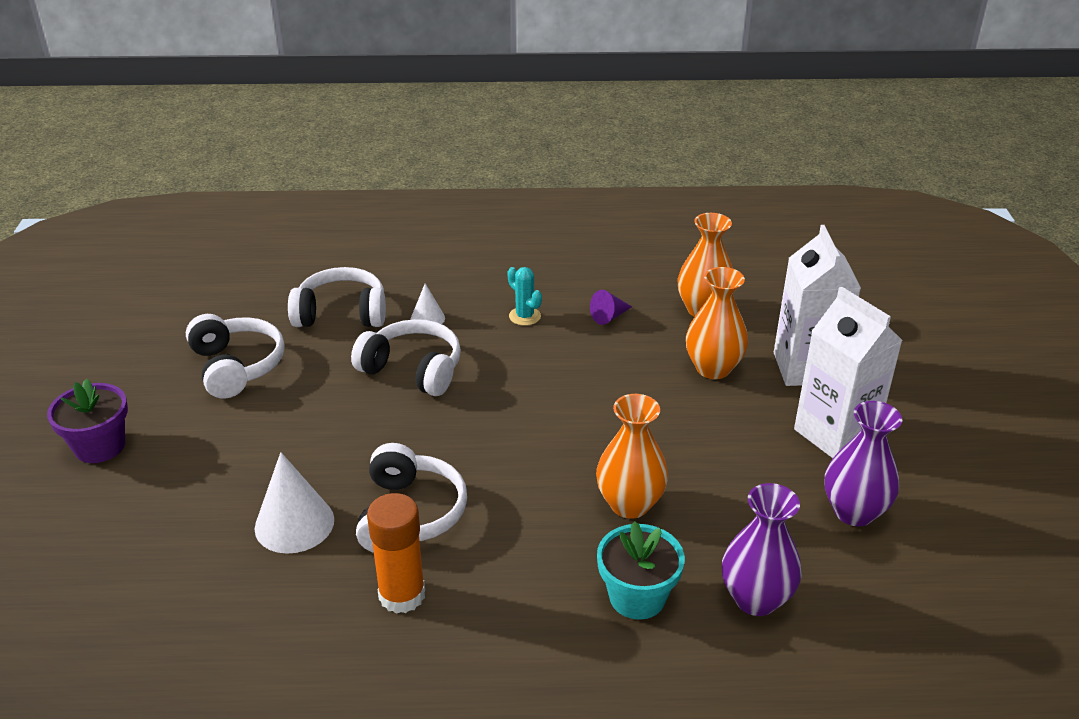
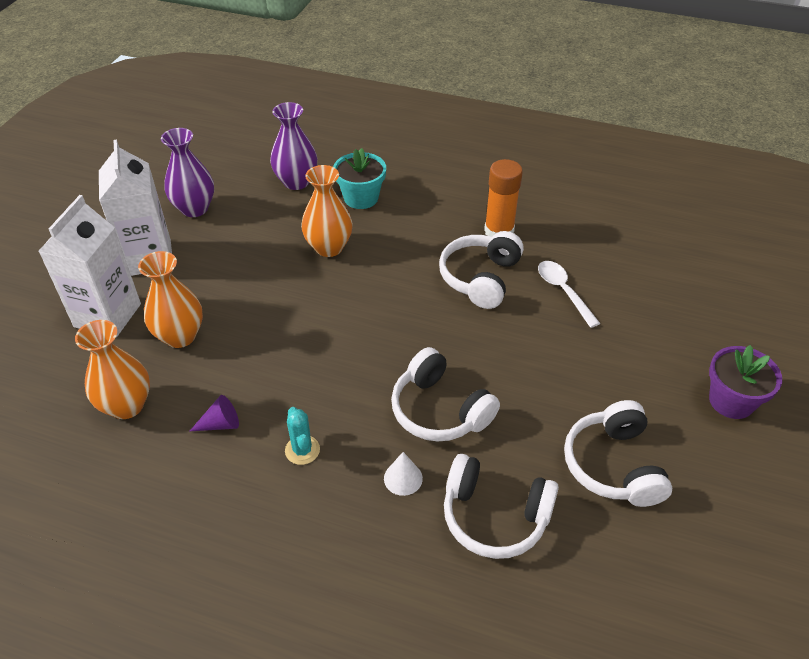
camera: 160 degrees left, 10 degrees up
(294, 523) = (563, 291): white cone -> white spoon

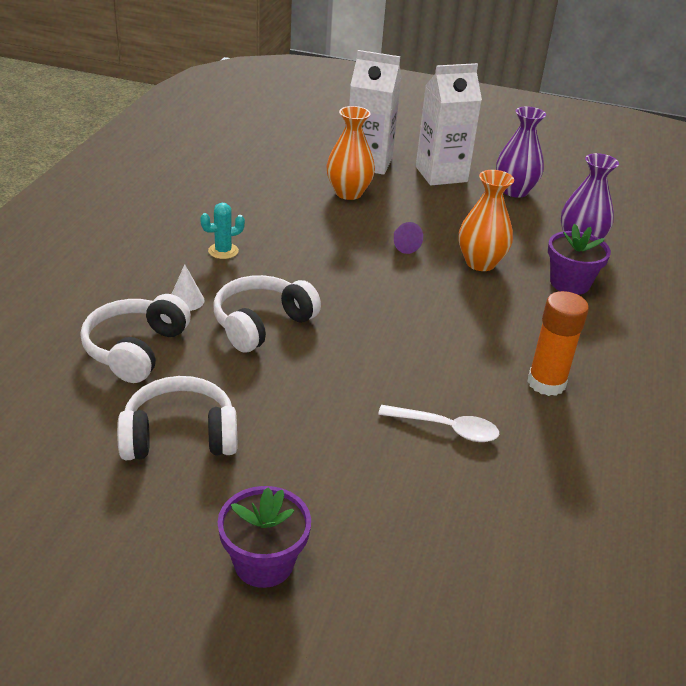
camera: 85 degrees right, 10 degrees down
(126, 405) = (274, 177): orange vase -> none
(221, 424) = (254, 214): purple cone -> purple cone (403, 245)
(361, 198) = (569, 283): turquoise flower pot -> purple flower pot
(480, 278) = (456, 362): white headphones -> none
(563, 291) = (446, 428): white spoon -> white spoon turned 45 degrees clockwise

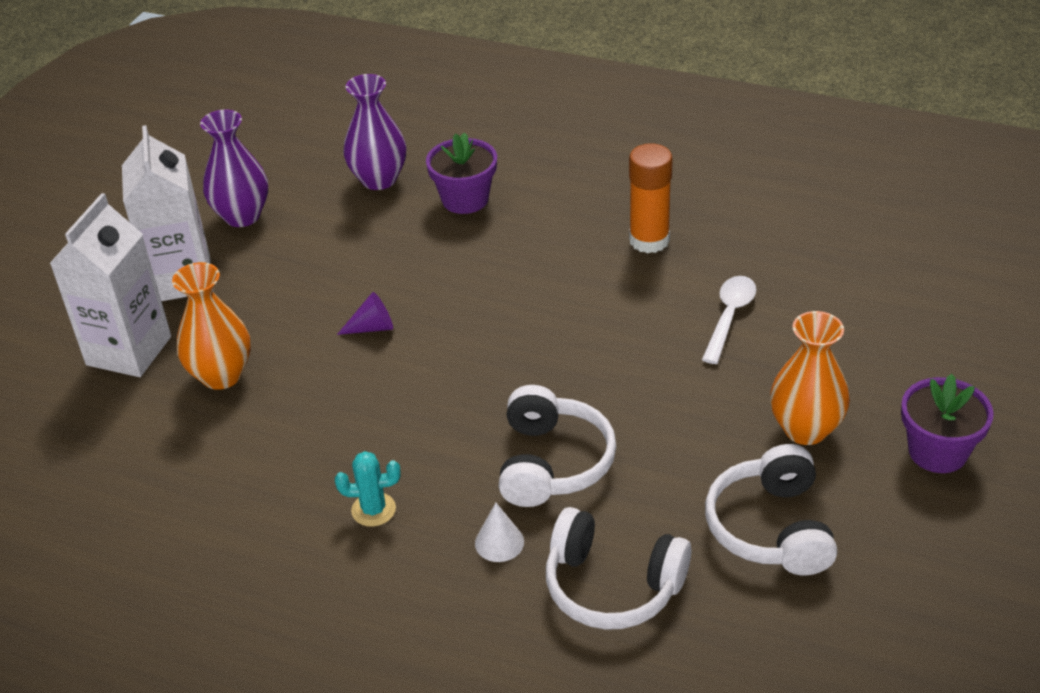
camera: 80 degrees left, 5 degrees up
(223, 251) = (373, 510): turquoise cactus -> turquoise cactus turned 75 degrees counterclockwise
(262, 324) = (552, 463): white headphones -> white headphones turned 135 degrees counterclockwise
(480, 263) = (418, 264): orange vase -> orange vase (805, 429)

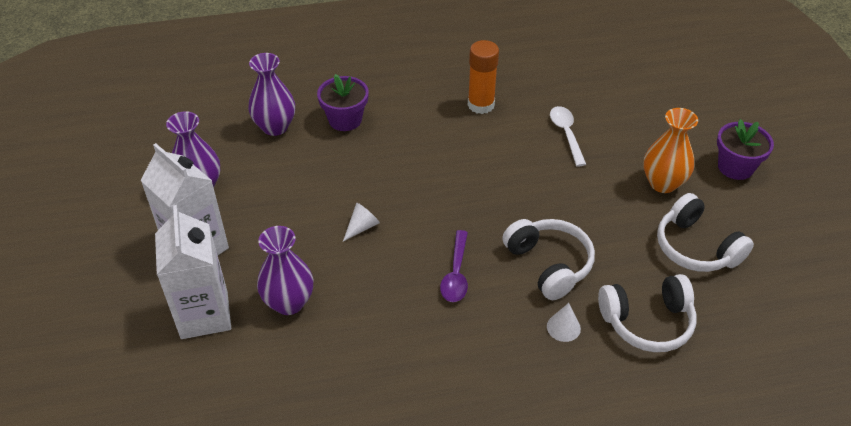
camera: 35 degrees left, 5 degrees up
(221, 375) = (289, 302): orange vase -> purple vase
(372, 327) = (362, 227): purple cone -> white cone
(373, 510) = (471, 344): turquoise cactus -> none
(430, 424) = (456, 273): none -> purple spoon

